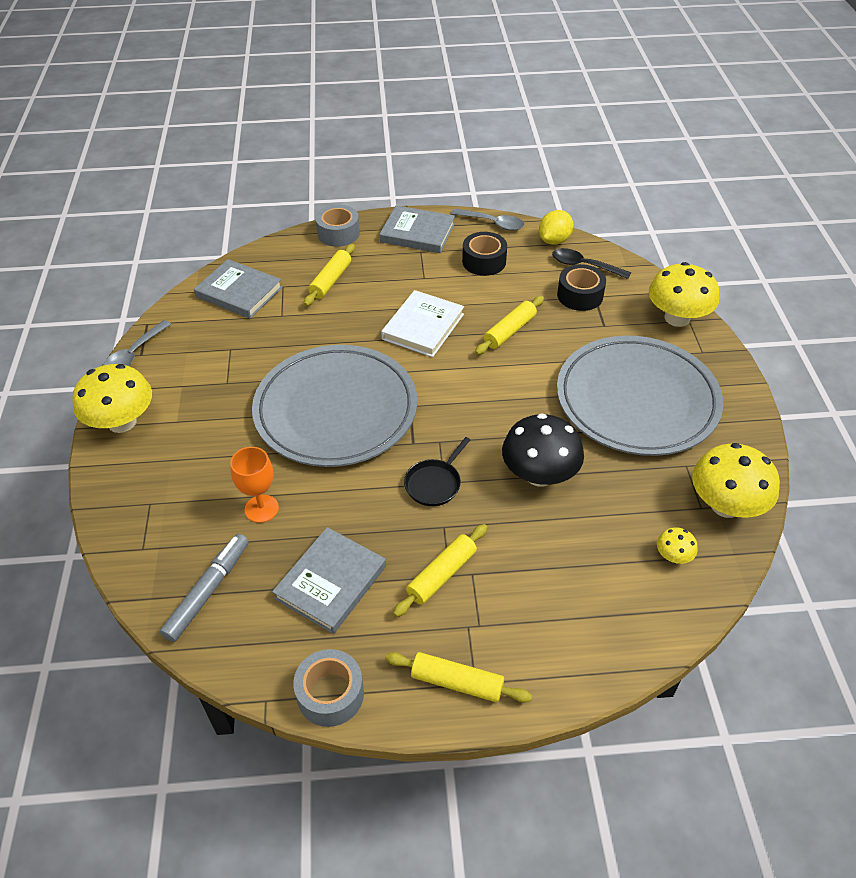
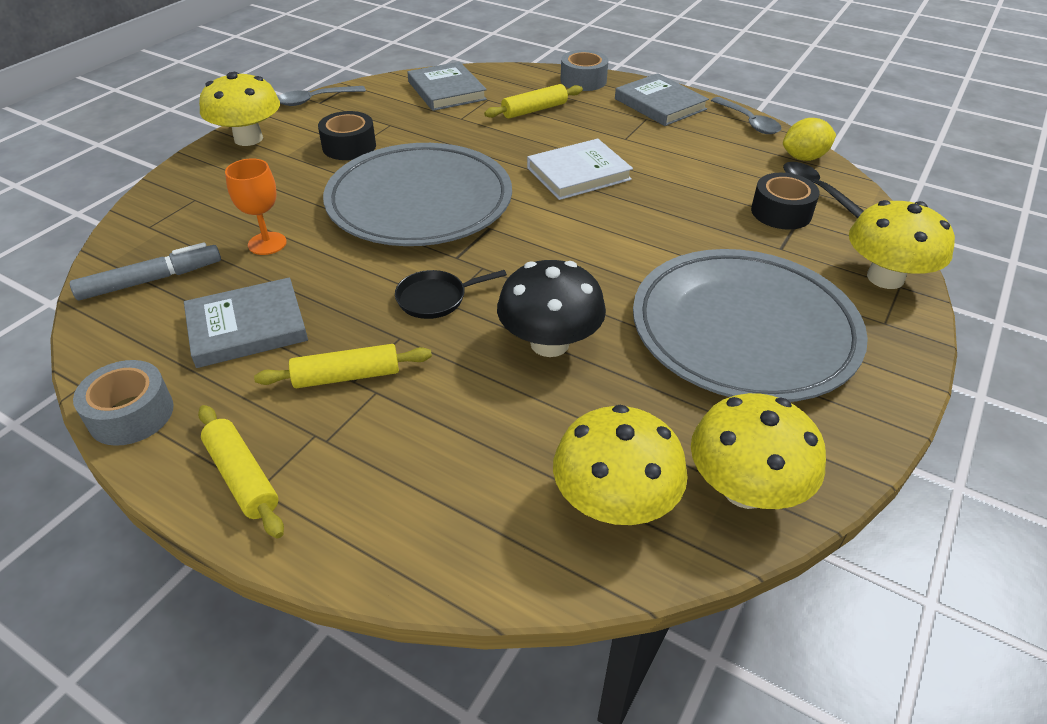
camera: 35 degrees right, 5 degrees down
(484, 261) = (703, 147): black tape -> black tape (349, 146)
(509, 331) = (664, 211): yellow rolling pin -> none
(673, 556) = (614, 503): yellow mushroom -> yellow mushroom, size x2.17

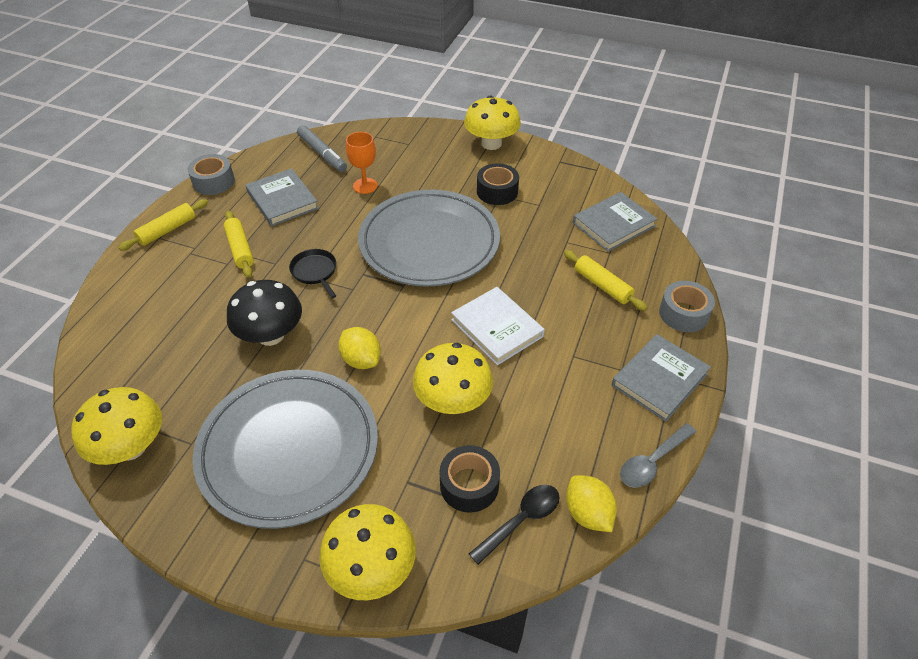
camera: 80 degrees right, 5 degrees up
(315, 100) = (562, 158): grey spoon -> none
(609, 267) = (361, 360): none -> yellow lemon
(614, 503) = (129, 380): yellow mushroom -> yellow mushroom (453, 401)

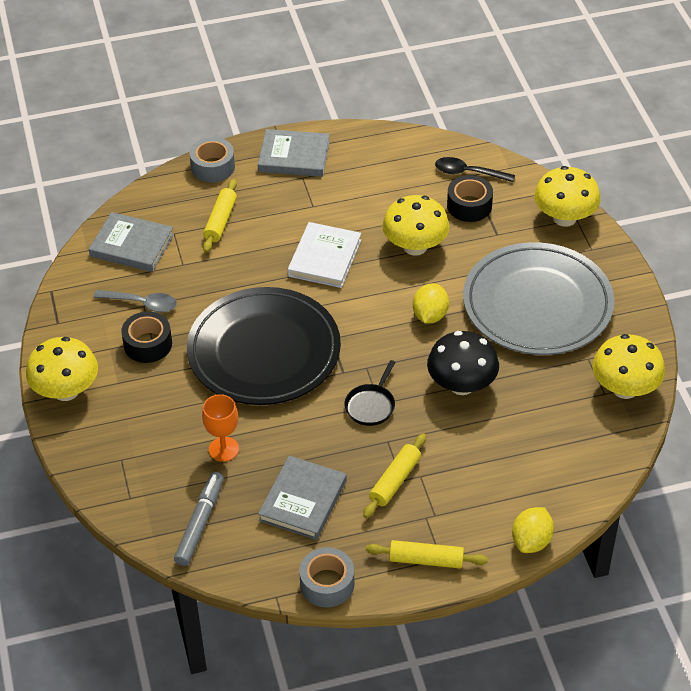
camera: 125 degrees left, 0 degrees up
(429, 242) = (264, 351): grey plate -> black plate
(588, 513) = (434, 148): yellow lemon -> yellow lemon (531, 541)
(652, 462) = (368, 136): grey spoon -> grey spoon (142, 303)

